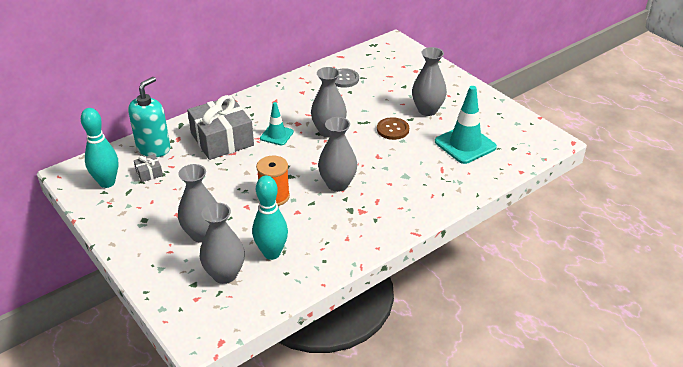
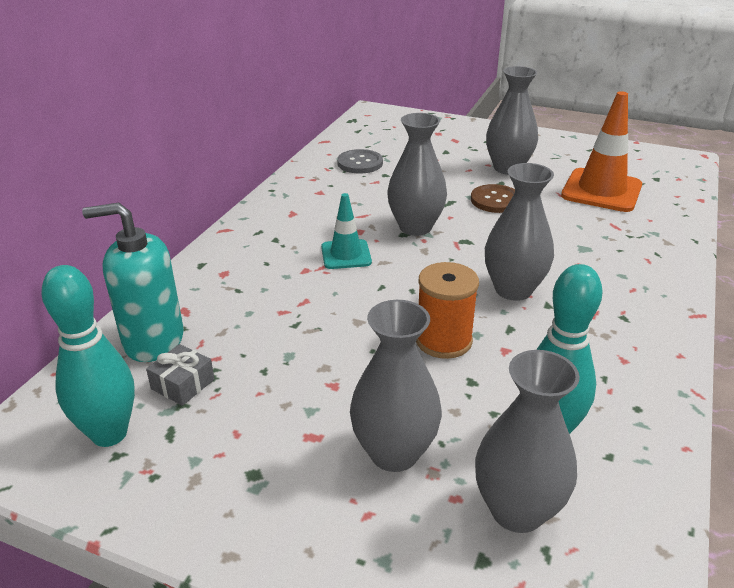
camera: 30 degrees left, 5 degrees down
(154, 148) = (153, 340): turquoise soap dispenser -> turquoise soap dispenser turned 90 degrees counterclockwise
(222, 139) = (264, 287): grey gift -> none
(465, 144) = (601, 191): turquoise traffic cone -> orange traffic cone

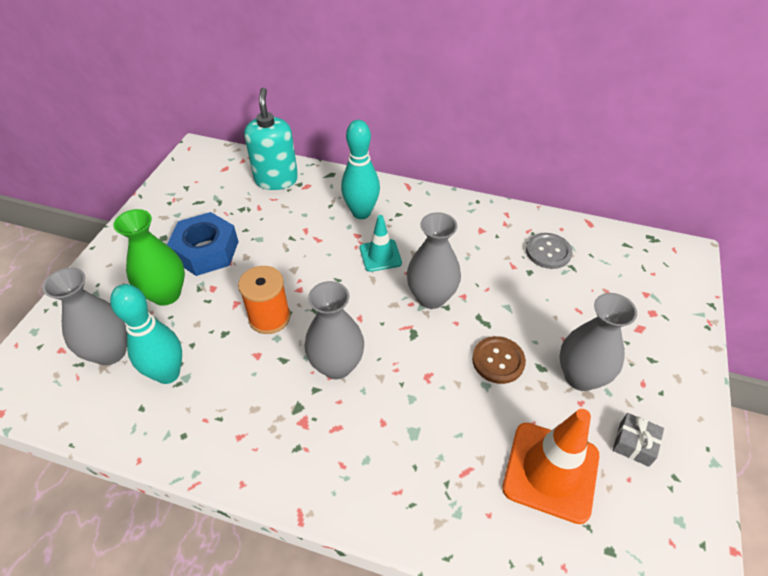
camera: 85 degrees right, 15 degrees up
(109, 434) = (201, 181): turquoise bowling pin -> turquoise bowling pin (361, 213)
(183, 384) = (236, 199): grey gift -> grey gift (634, 444)
(303, 412) = (206, 251): none -> blue nut
(394, 453) = (166, 294): grey vase -> green vase

